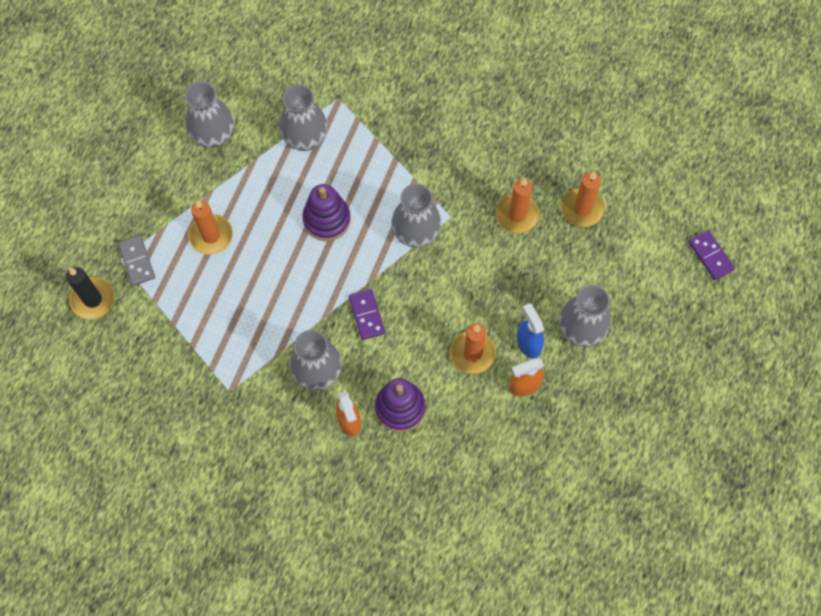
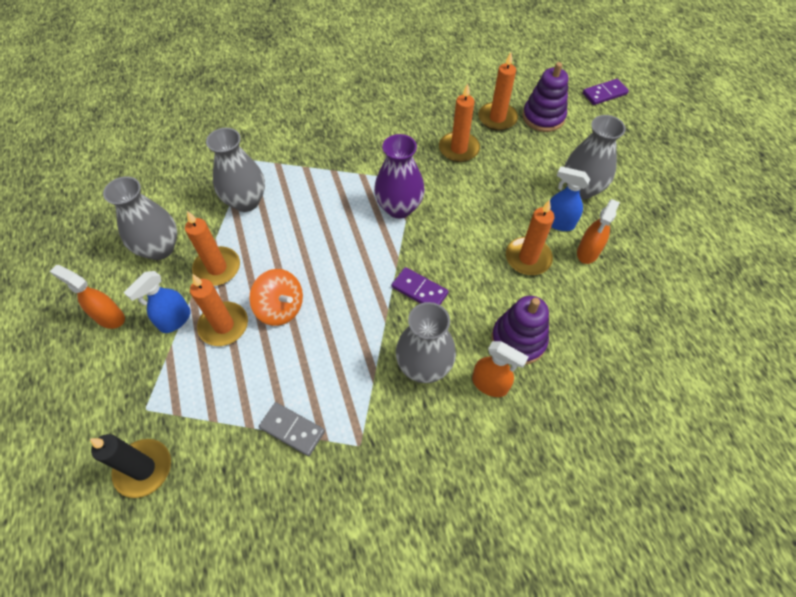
camera: 40 degrees left, 10 degrees down
(137, 261) = (166, 398): grey domino -> grey domino (292, 429)
(143, 170) = (110, 317): none -> orange spray bottle
(182, 206) = (175, 320): none -> blue spray bottle
(240, 184) = (217, 268): none -> orange candle
(259, 252) = (280, 308): none -> orange spinning top
(327, 219) = (318, 244): purple stacking toy -> purple stacking toy (543, 117)
(416, 234) = (399, 207): grey vase -> purple vase
(710, 256) = (604, 94): purple domino -> purple domino turned 45 degrees counterclockwise

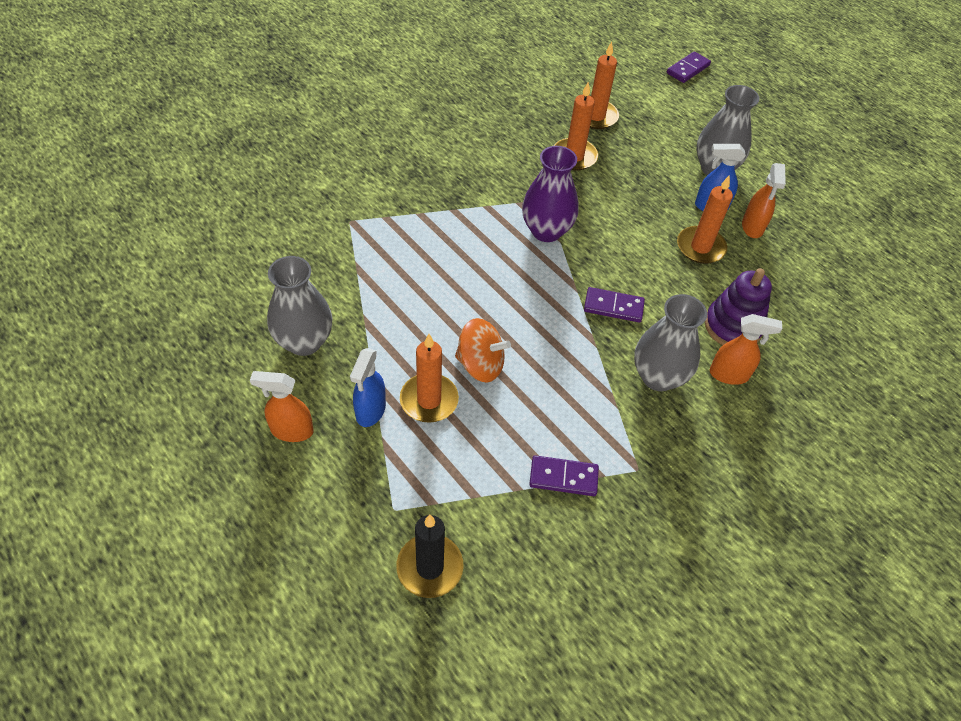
camera: 25 degrees left, 5 degrees down
(217, 268) = (385, 344): orange candle -> none
(246, 201) = (374, 266): grey vase -> none
(292, 429) = (563, 477): grey domino -> purple domino
(543, 117) = (641, 105): purple stacking toy -> none

